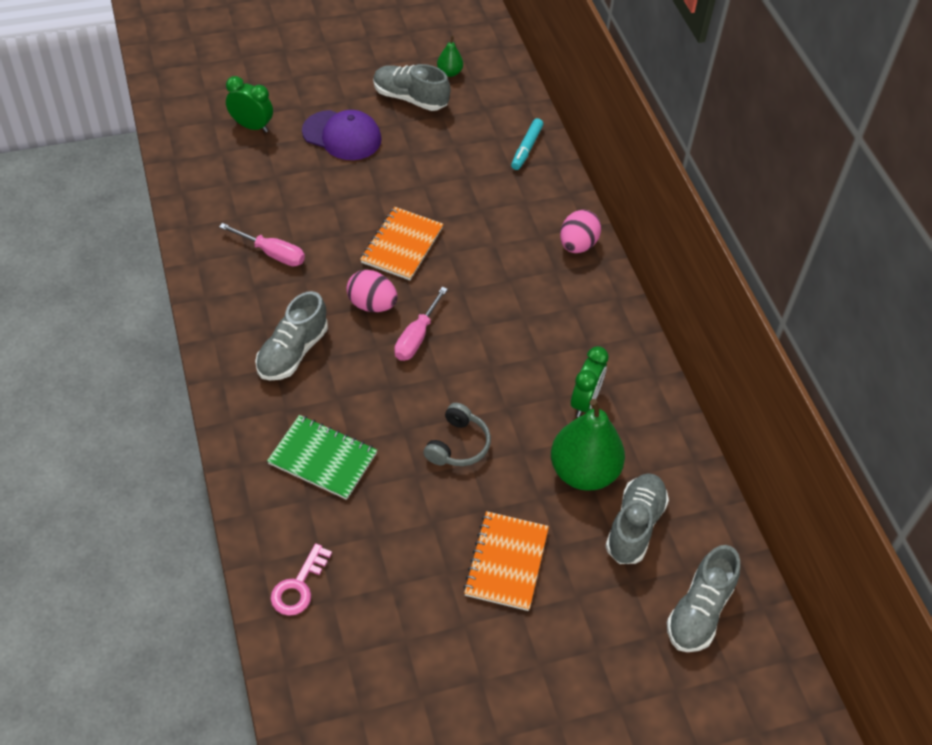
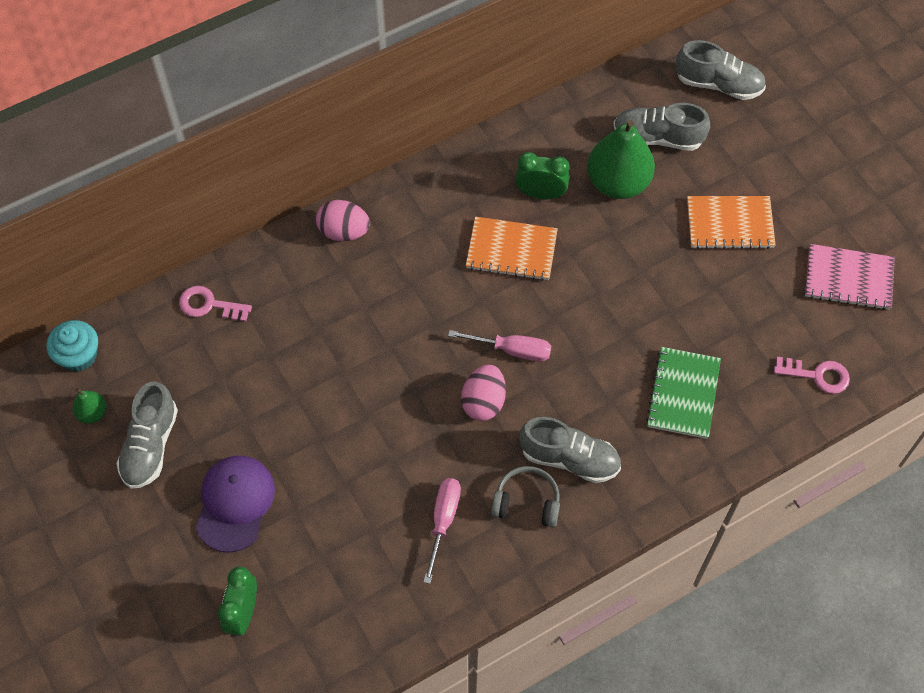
camera: 100 degrees left, 10 degrees up
(402, 245) = (392, 394): orange notebook -> orange notebook (511, 250)
(403, 661) = (848, 278): none -> pink notebook
(458, 445) = (626, 285): grey headphones -> grey headphones (527, 502)
(502, 71) = (79, 355): none -> turquoise cupcake
(526, 148) = (209, 305): turquoise marker -> pink key

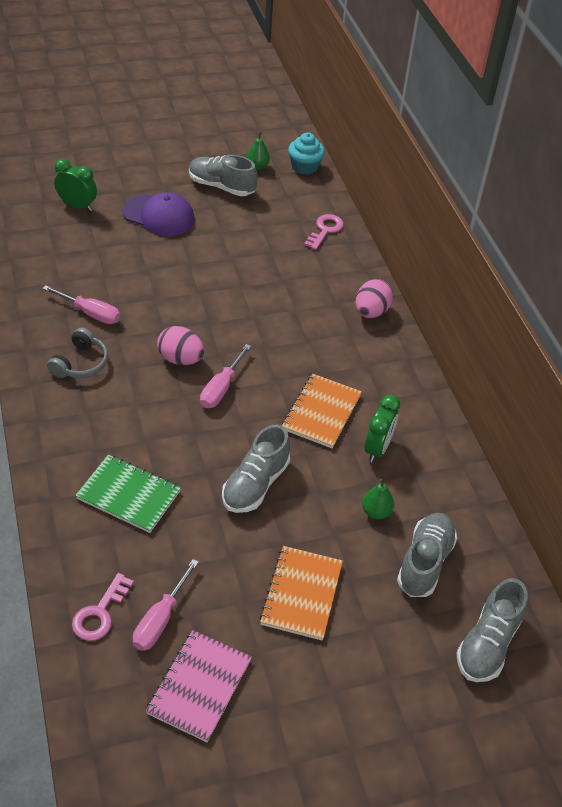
camera: 100 degrees right, 15 degrees down
(569, 458) = (105, 399): grey shoe -> grey shoe (255, 484)
(618, 182) = (376, 512): green pear -> green pear, size x0.46
(803, 325) = (160, 620): none -> pink screwdriver

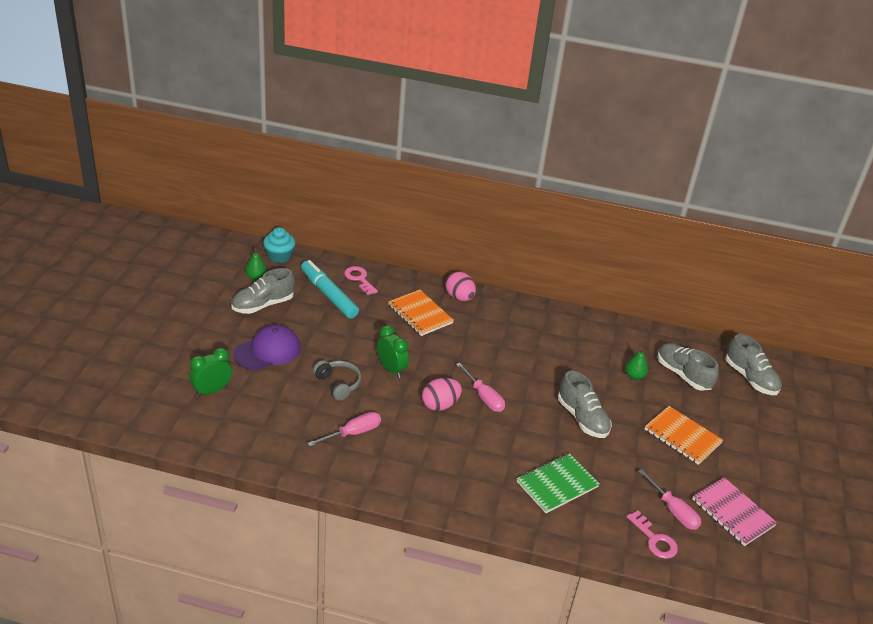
camera: 60 degrees left, 10 degrees down
(81, 363) = (406, 460): grey headphones -> grey headphones (338, 384)
(279, 220) = (329, 295): none -> turquoise marker
(321, 412) = (537, 361): orange notebook -> orange notebook (420, 314)
(377, 448) = (583, 351): green clock -> green clock (391, 369)

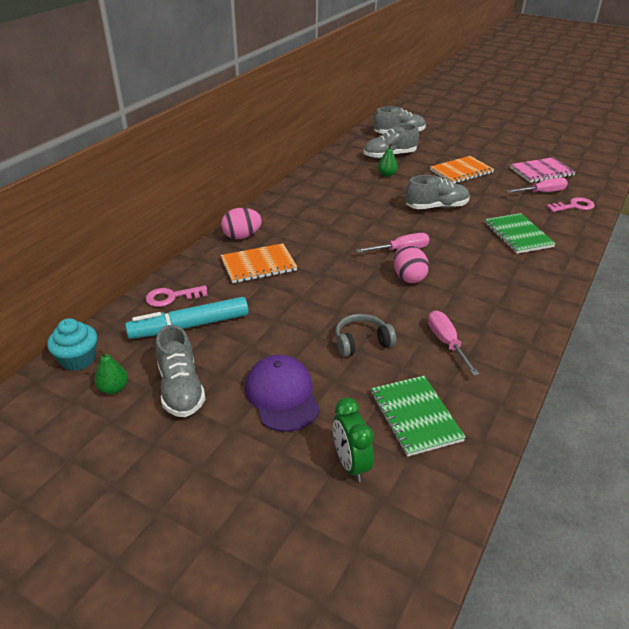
camera: 70 degrees left, 0 degrees up
(262, 419) = (415, 416): none -> green notebook
(391, 369) = (346, 299): green clock -> none

